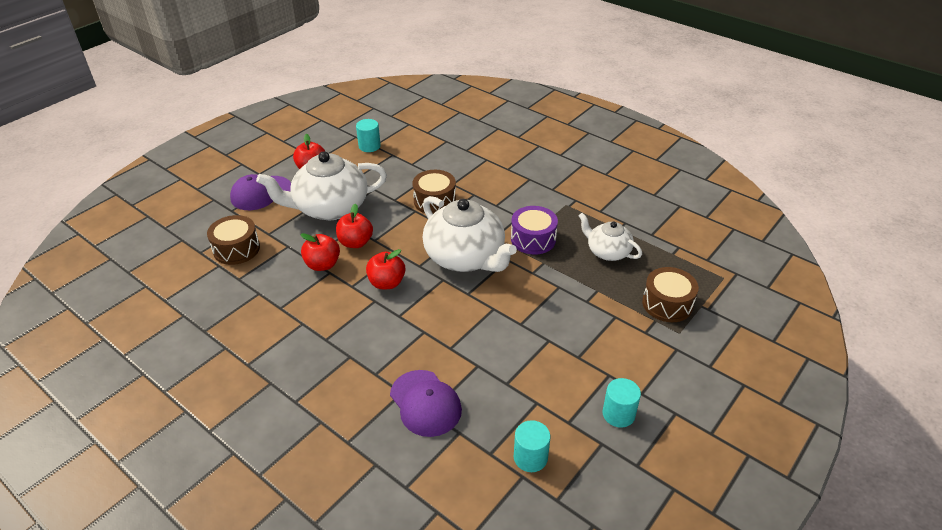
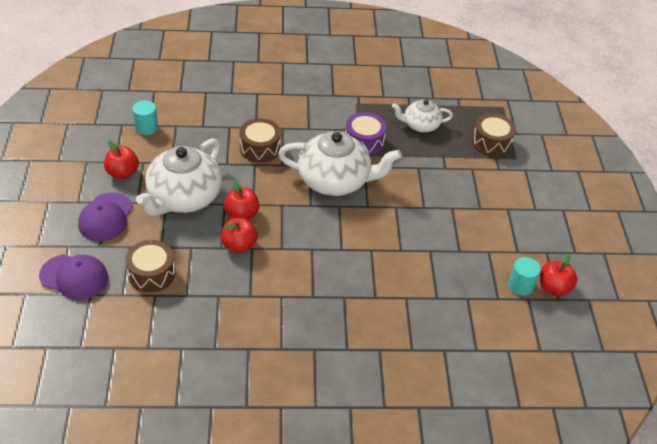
camera: 45 degrees left, 5 degrees up
(387, 283) = (304, 231): red apple -> red apple (553, 288)
(425, 403) = (428, 294): purple cap -> purple cap (74, 277)
(618, 414) = (537, 229): turquoise cylinder -> none

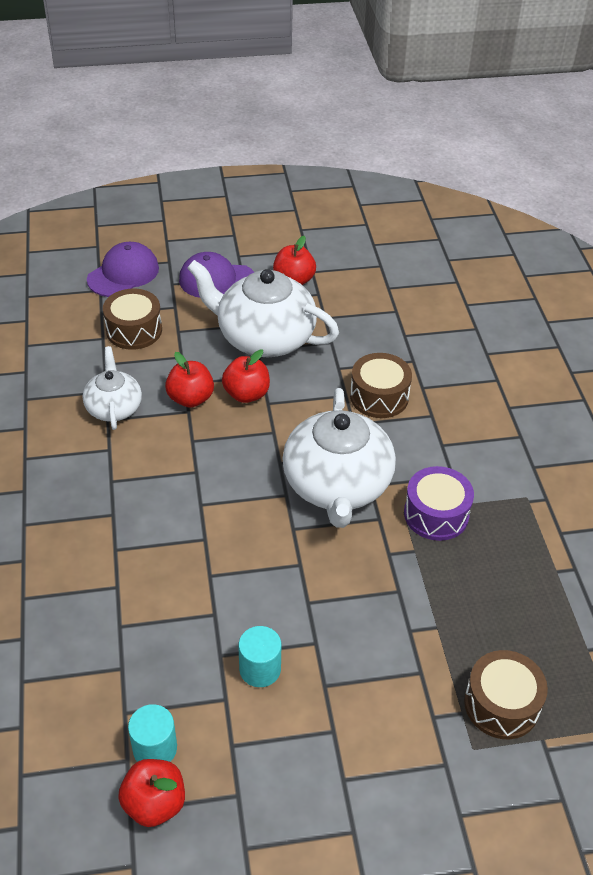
camera: 85 degrees right, 0 degrees up
(74, 277) = (123, 274): purple cap -> purple cap turned 150 degrees counterclockwise
(146, 127) = (382, 286): turquoise cylinder -> turquoise cylinder (260, 669)
(420, 125) = (506, 589): white teapot -> white teapot (114, 407)

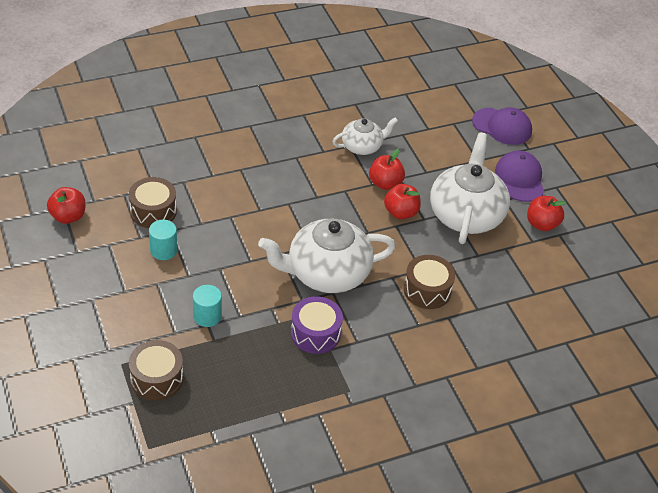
camera: 75 degrees right, 0 degrees up
(134, 330) = (443, 143): brown drum -> brown drum (153, 211)
(155, 748) = (102, 211): turquoise cylinder -> turquoise cylinder (207, 316)

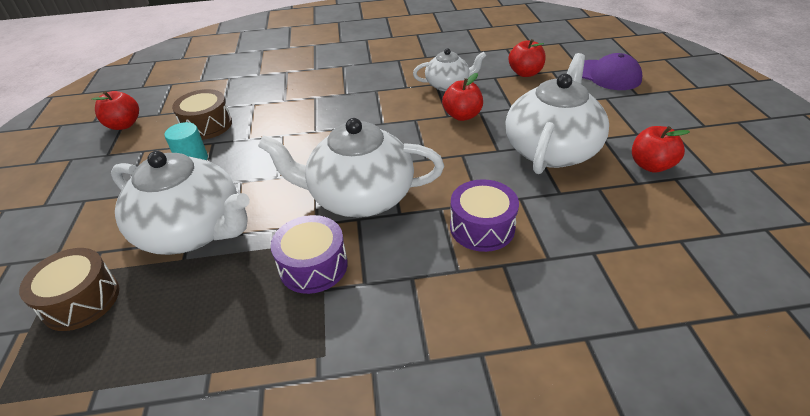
camera: 20 degrees right, 5 degrees down
(207, 316) = (193, 231): turquoise cylinder -> white teapot
(401, 212) = (472, 142): red apple -> red apple (525, 73)
(427, 290) = (482, 227): brown drum -> purple drum
(520, 178) = (624, 119): purple cap -> none

